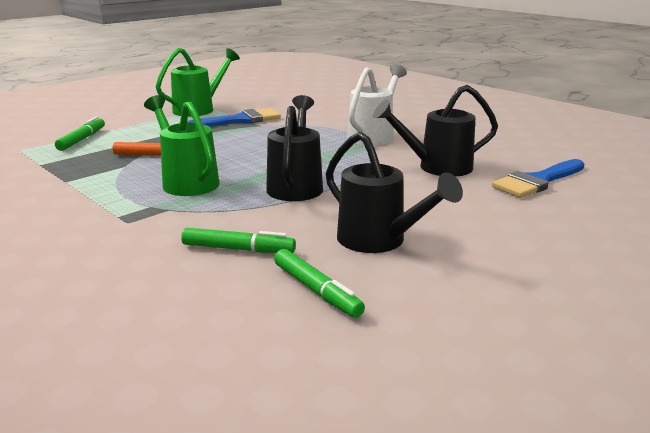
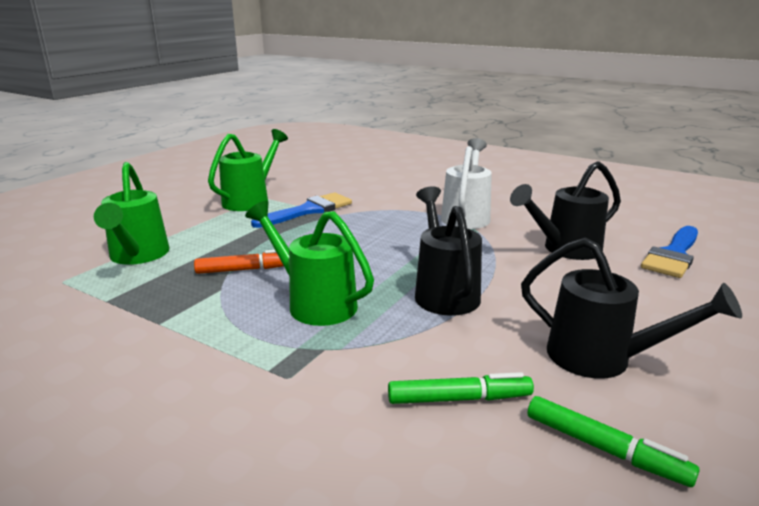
camera: 15 degrees left, 0 degrees up
(82, 139) = (137, 256): green marker -> green watering can

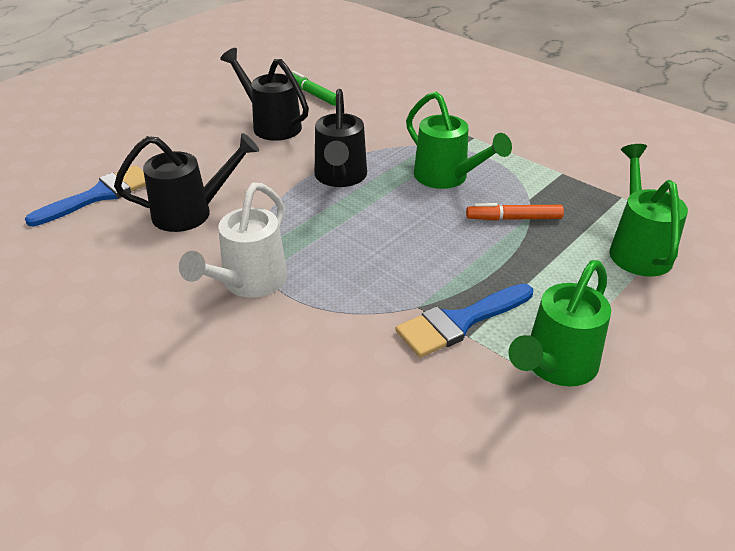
camera: 170 degrees left, 15 degrees up
(459, 399) = (368, 115): green marker -> none

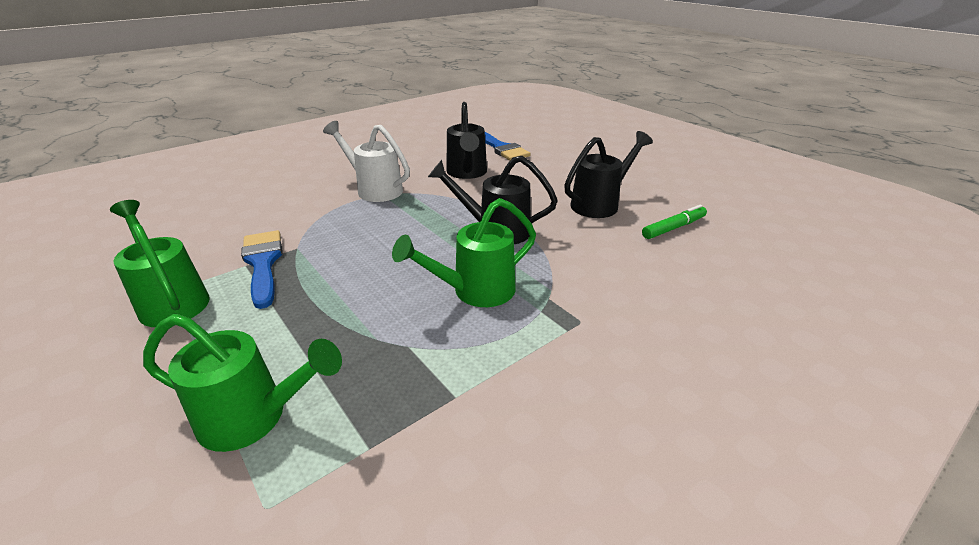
camera: 100 degrees right, 5 degrees down
(513, 218) = (377, 324): orange marker -> none

